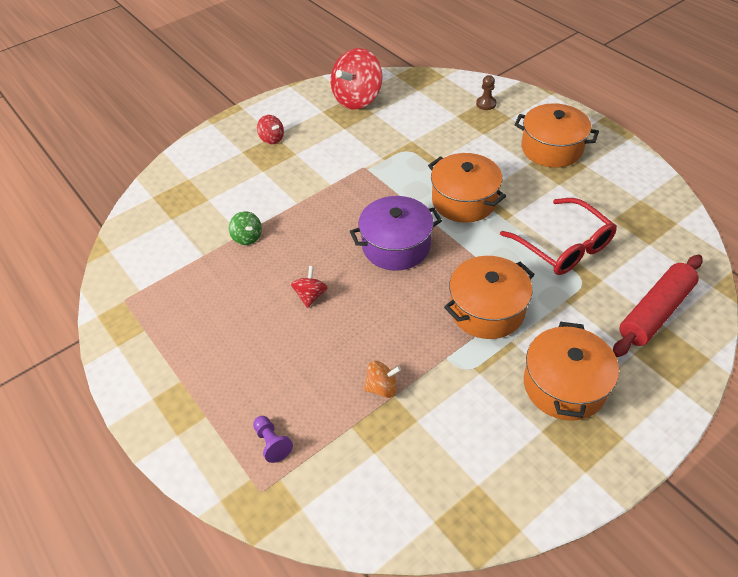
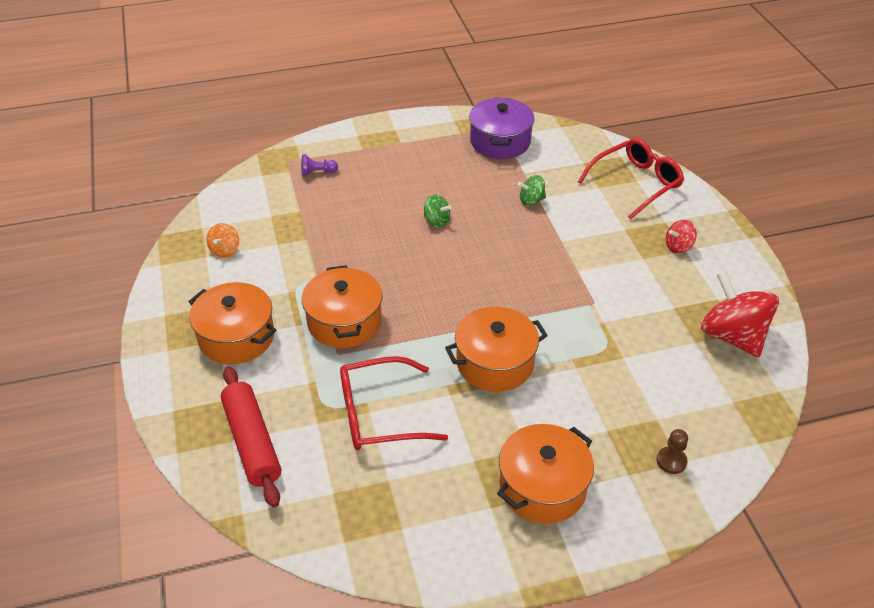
camera: 110 degrees right, 5 degrees down
(194, 178) = (635, 184): none -> red glasses
(310, 295) = (436, 221): red spinning top -> green spinning top
(382, 387) = (318, 234): orange spinning top -> orange spinning top (225, 250)
(396, 246) = (461, 289): purple pot -> purple pot (500, 142)

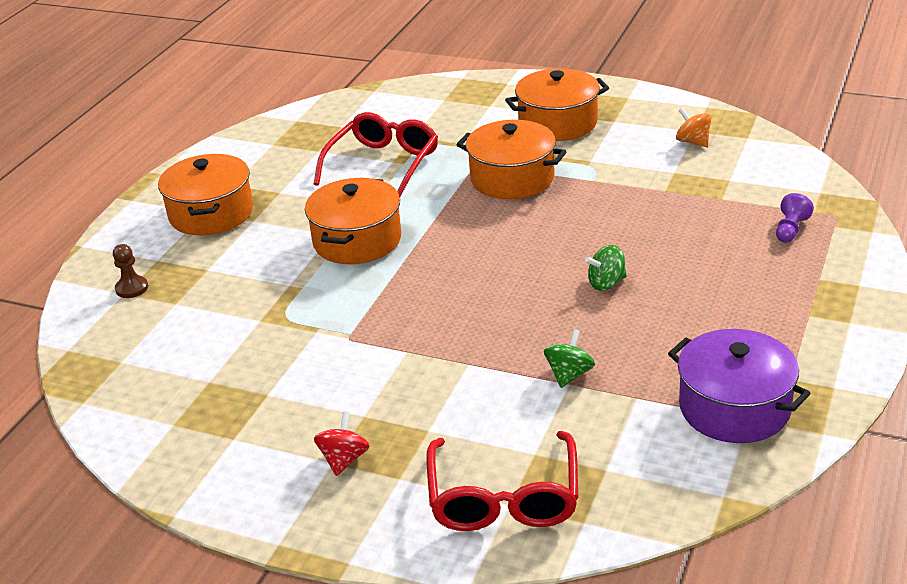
camera: 130 degrees right, 10 degrees down
(252, 442) = (431, 106): red rolling pin -> none
(732, 336) = (177, 414): red spinning top -> none

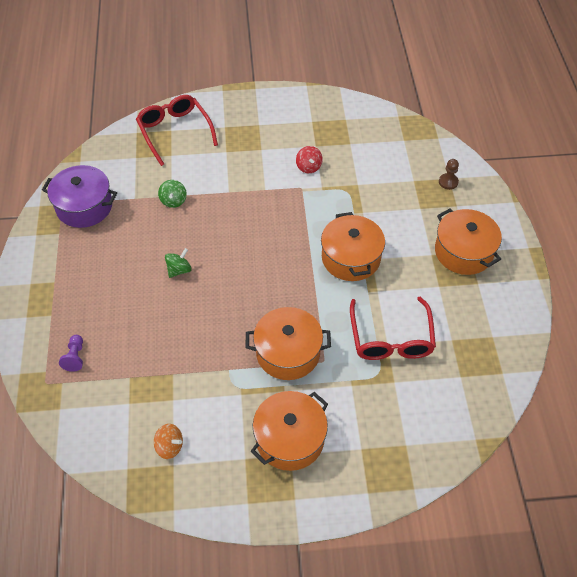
camera: 150 degrees right, 20 degrees up
(344, 459) = (254, 127): red spinning top -> red spinning top (308, 167)

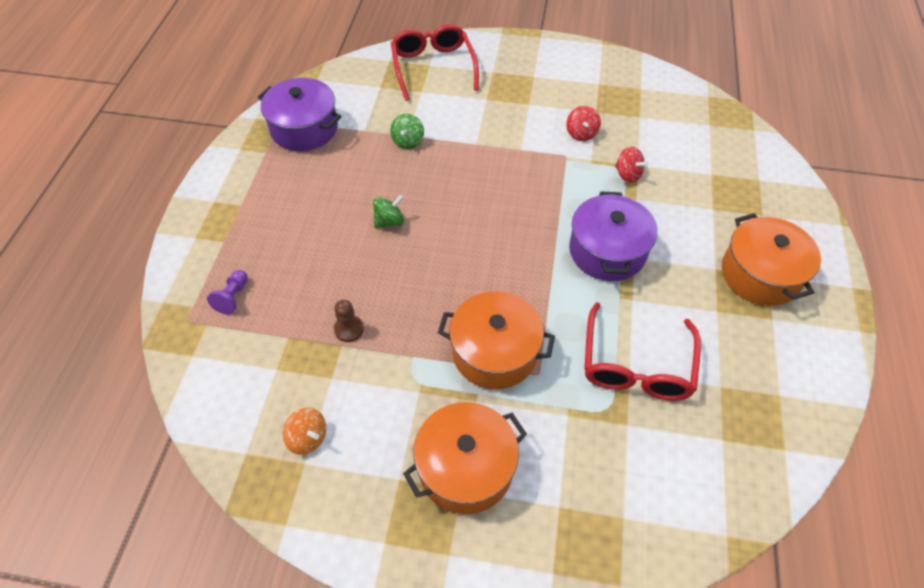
camera: 15 degrees right, 0 degrees up
(351, 258) = (607, 251): orange pot -> purple pot
(352, 194) = (627, 175): none -> red spinning top
(448, 182) = (757, 184): brown pawn -> brown pawn (349, 329)

